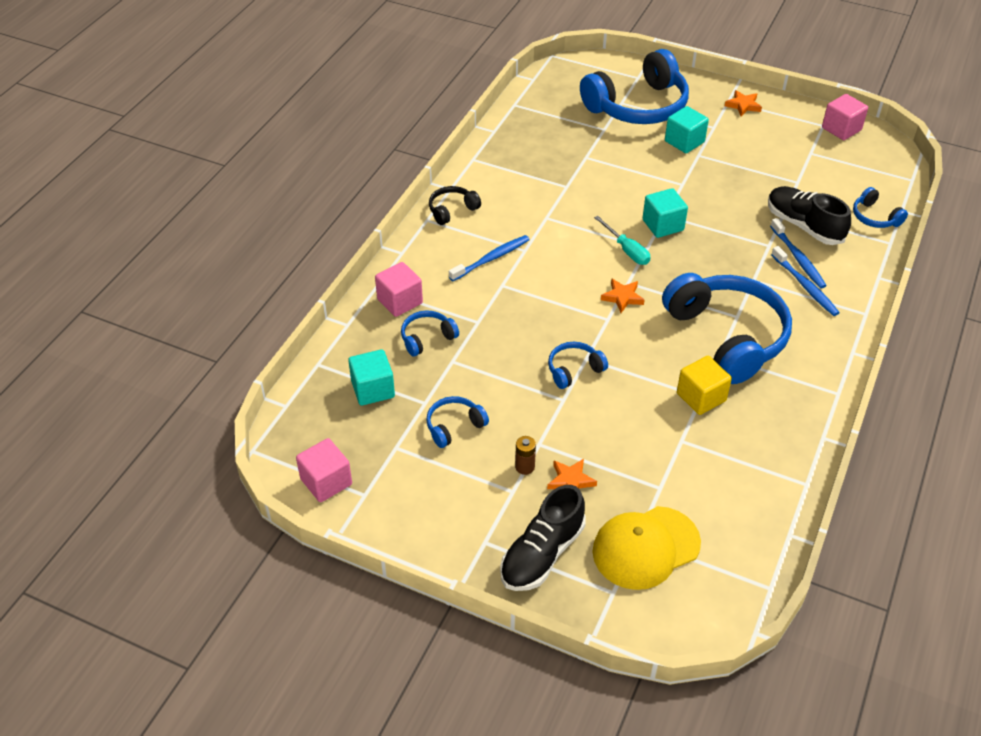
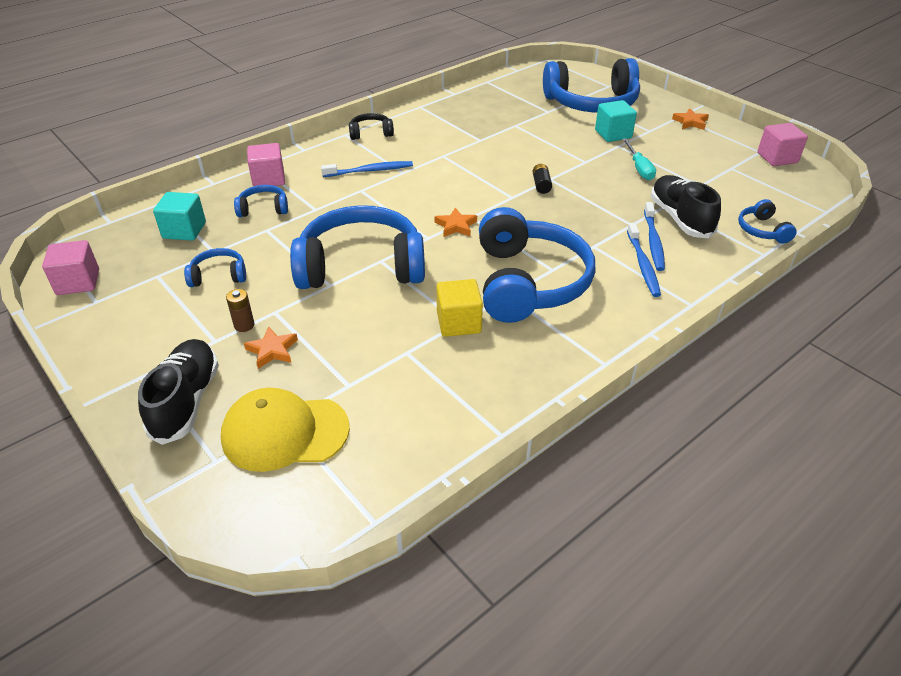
camera: 25 degrees right, 5 degrees down
(542, 554) = (186, 401): black shoe -> black shoe turned 120 degrees clockwise
(574, 370) = (361, 266): blue headphones -> blue headphones, size x2.26
(626, 250) = (491, 194): turquoise screwdriver -> turquoise screwdriver (639, 168)
(663, 225) = (541, 185): turquoise cube -> black battery

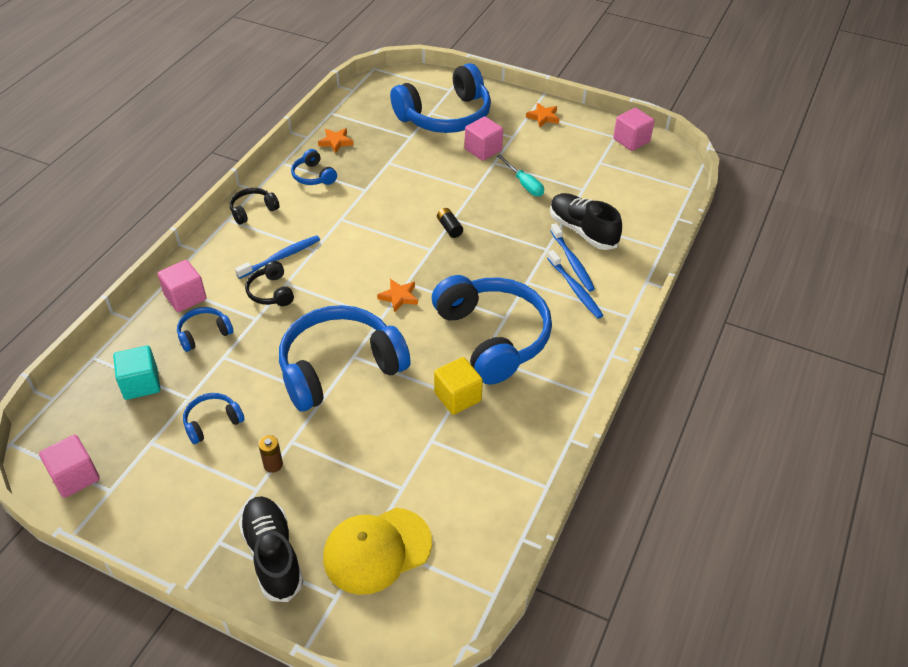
camera: 25 degrees left, 5 degrees up
(272, 350) = (315, 480): orange star -> orange star (336, 142)
(342, 193) = (271, 292): none -> black headphones
(613, 134) = (483, 150): turquoise cube -> pink cube
(762, 230) = (650, 224): blue headphones -> blue headphones (313, 176)

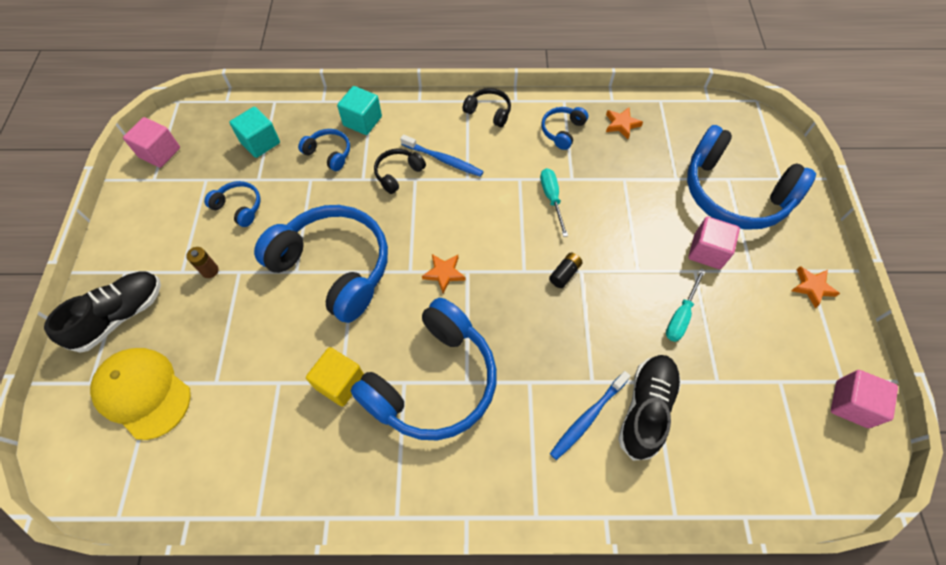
camera: 65 degrees right, 15 degrees up
(185, 297) = (362, 121): pink cube -> turquoise cube
(375, 208) = (551, 199): none -> turquoise screwdriver
(575, 289) = (546, 438): blue toothbrush -> none

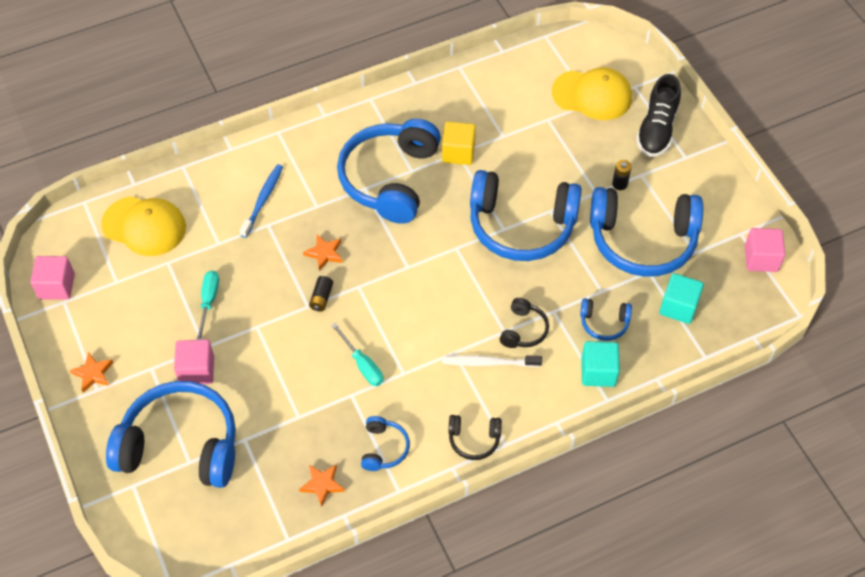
camera: 155 degrees right, 5 degrees down
(210, 271) = (619, 184): brown battery -> black battery
(239, 207) = (642, 241): blue headphones -> blue headphones, size x2.26
(443, 160) = (488, 362): blue toothbrush -> white toothbrush
(444, 273) = (426, 257): orange star -> orange star (324, 253)
(646, 409) = (220, 222): black shoe -> none
(739, 443) = (144, 226): none -> yellow cap

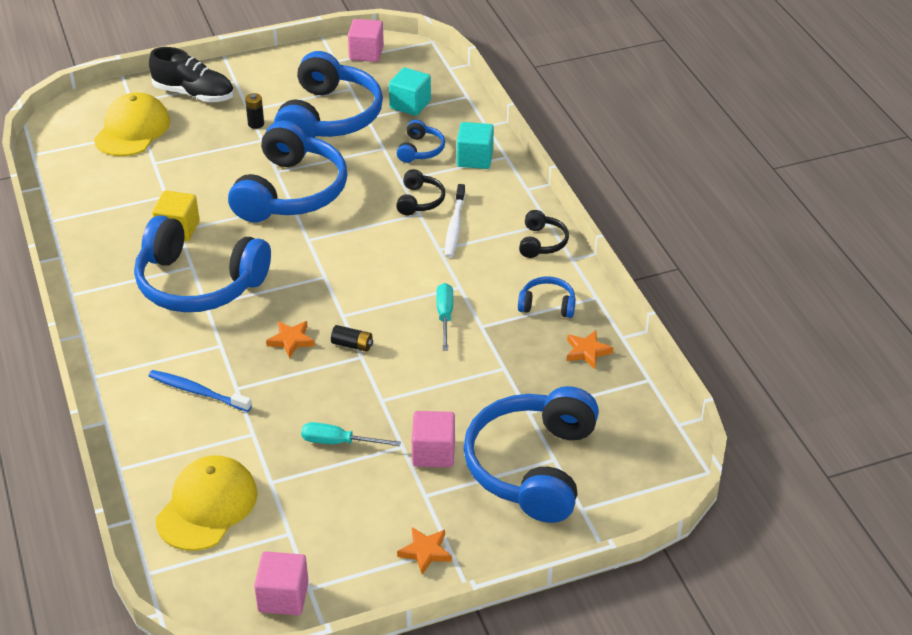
camera: 85 degrees left, 15 degrees down
(362, 364) = (445, 316): turquoise screwdriver -> turquoise screwdriver turned 60 degrees counterclockwise
(523, 330) = (420, 201): black headphones -> black headphones turned 75 degrees clockwise

